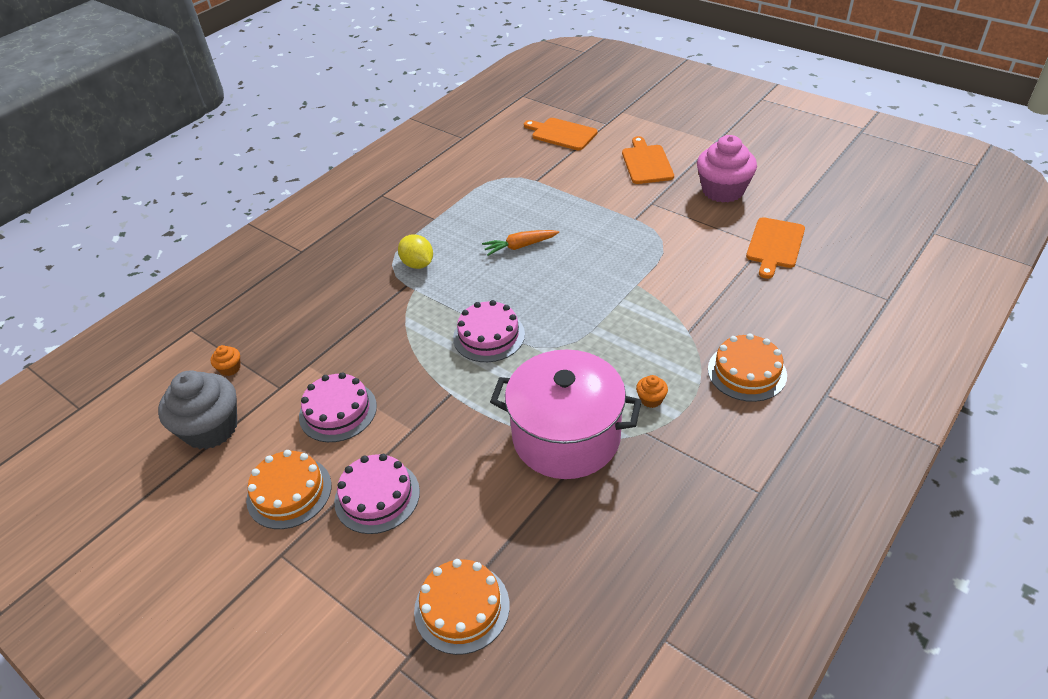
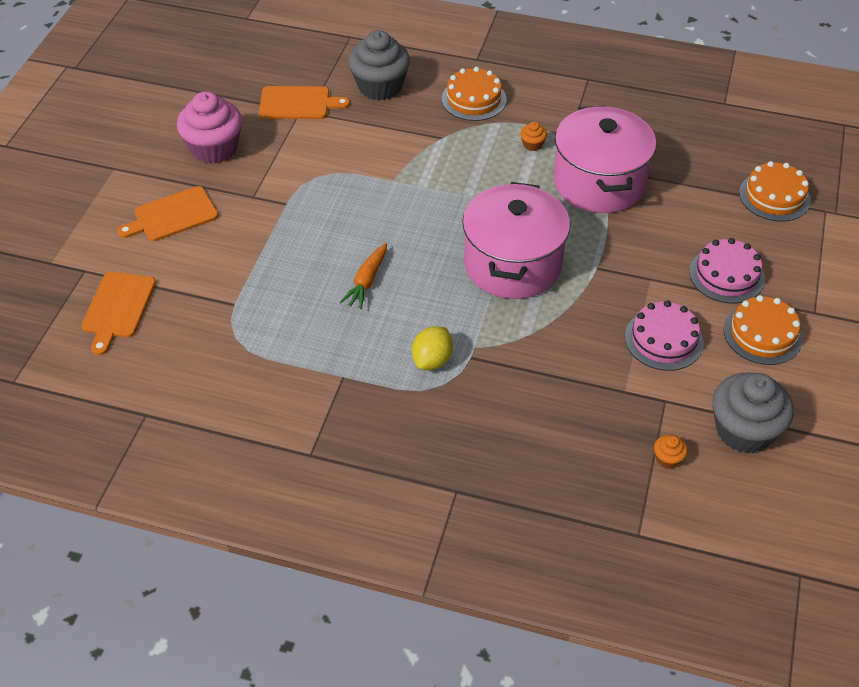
camera: 115 degrees left, 5 degrees up
(489, 336) = (512, 264): pink cake -> pink pot
(520, 246) = (367, 281): orange carrot -> orange carrot turned 60 degrees clockwise
(789, 304) = (380, 86): none -> grey cupcake

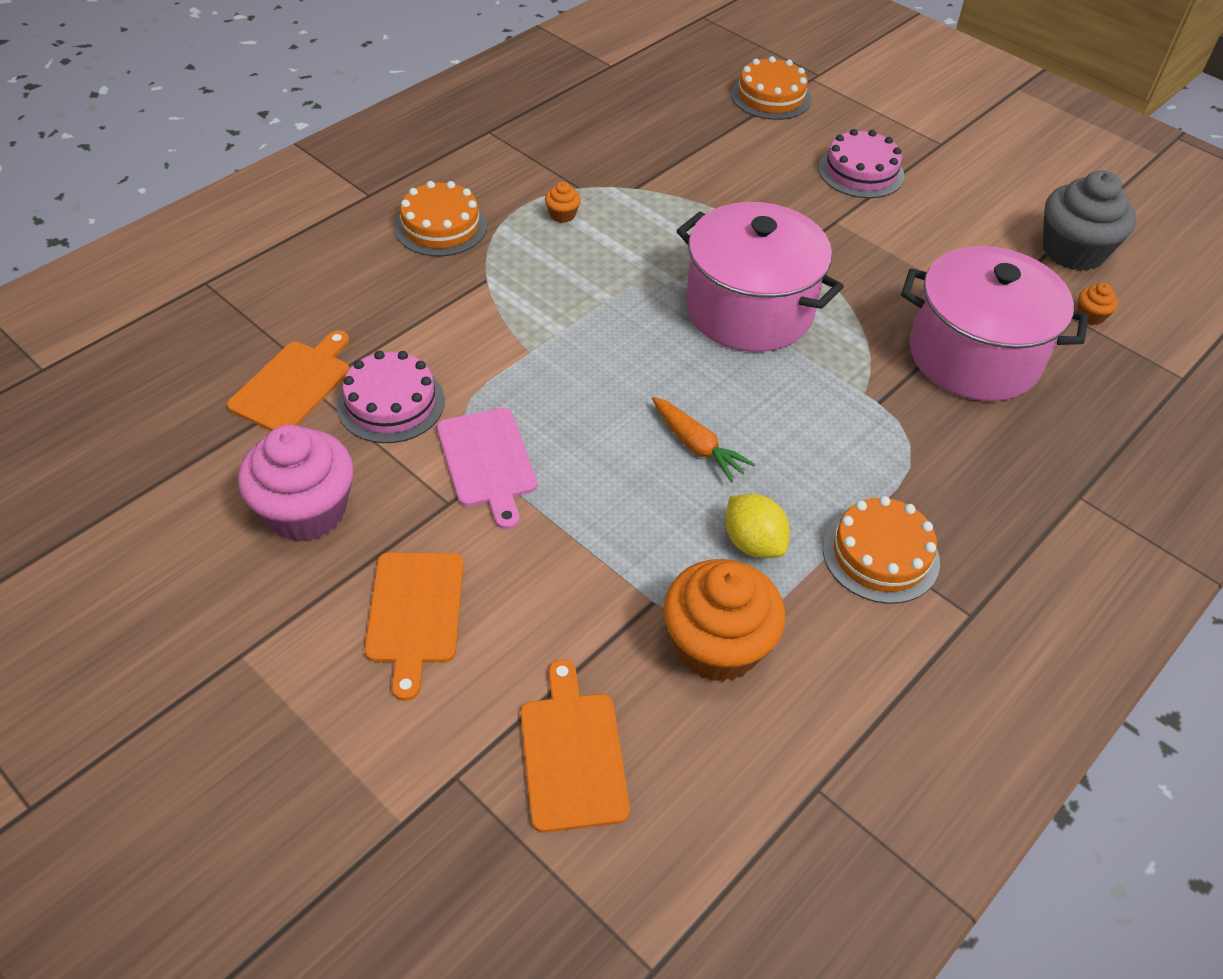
camera: 65 degrees left, 0 degrees up
(118, 308) = (572, 754): orange cutting board -> orange cutting board turned 135 degrees counterclockwise
(218, 341) = (717, 645): none -> orange cupcake
(293, 199) = (488, 461): none -> pink cutting board
(380, 86) = (337, 294): grey cupcake -> none
(432, 360) = (866, 437): yellow lemon -> yellow lemon (753, 543)
(599, 182) = (664, 194): pink pot -> pink pot (974, 356)
(663, 339) = (927, 249): pink cake -> pink cake (391, 403)
(762, 334) = (953, 185): orange cake -> orange cake (880, 554)

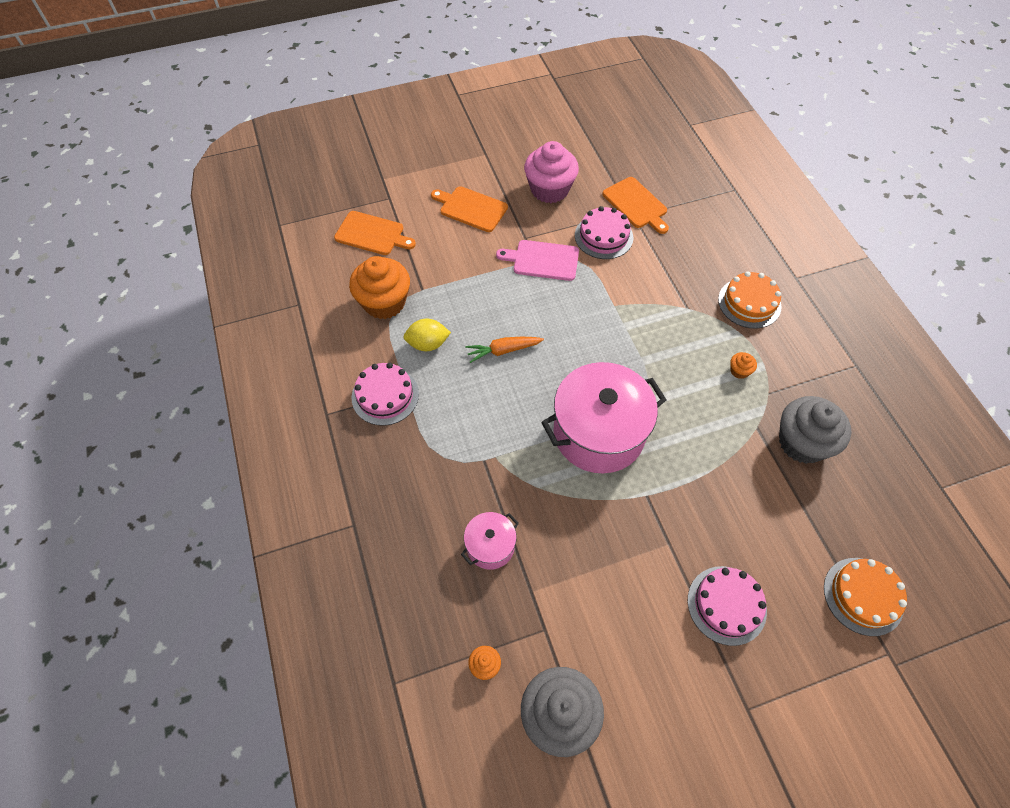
camera: 120 degrees right, 10 degrees up
(629, 154) = (802, 442): none -> grey cupcake
(880, 554) = (385, 395): orange cake -> pink cake
(974, 356) = (490, 546): pink pot -> pink pot, size x0.49

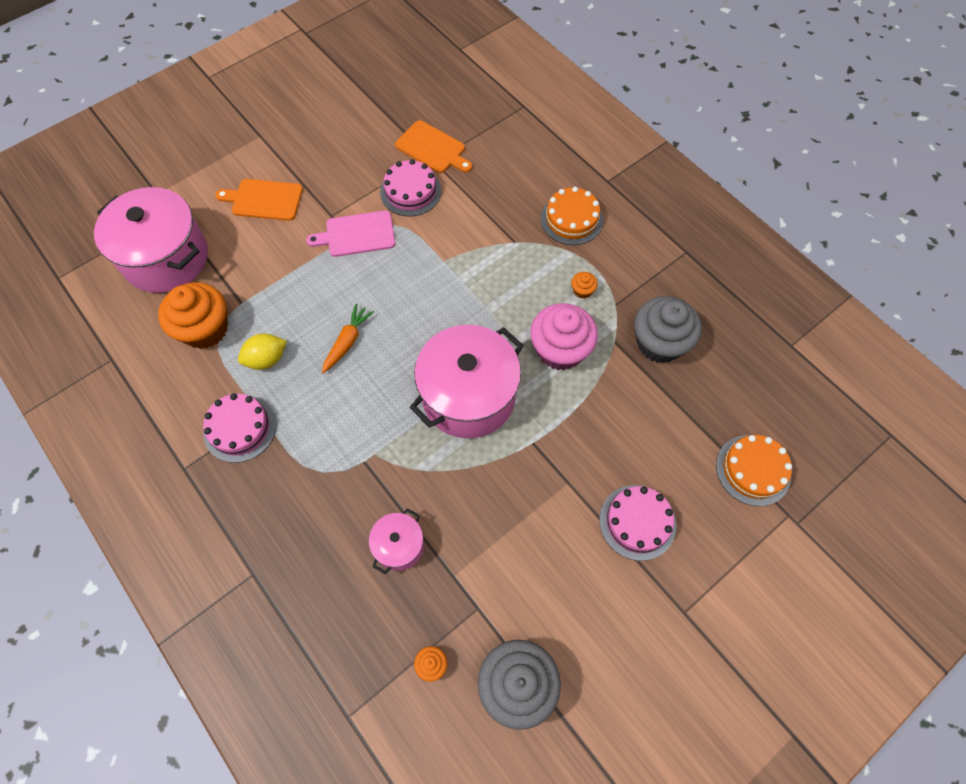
camera: 20 degrees left, 5 degrees up
(372, 234) = (166, 258): orange cutting board -> pink pot
(503, 350) = (347, 342): orange carrot -> orange carrot turned 150 degrees clockwise
(549, 189) = (340, 156): pink cupcake -> pink cupcake (560, 350)

